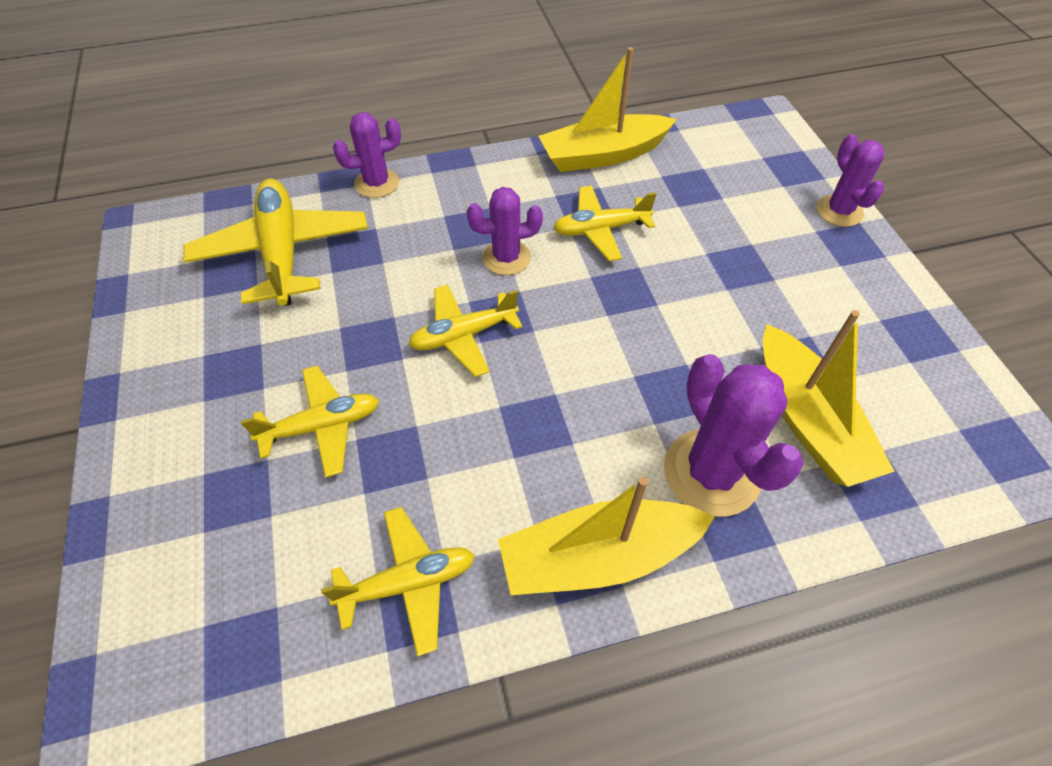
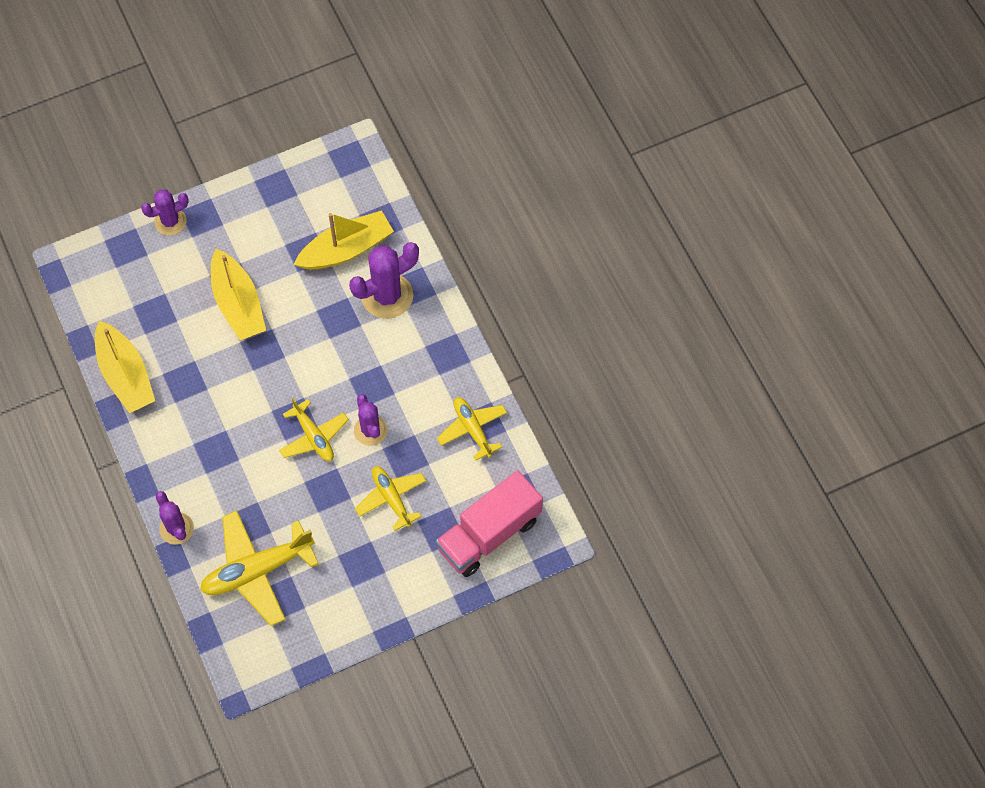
camera: 100 degrees left, 10 degrees up
(188, 577) = (489, 534): none -> pink truck
(506, 258) = (243, 424): purple cactus -> purple cactus (370, 430)
(598, 556) = (443, 345): yellow boat -> yellow boat (238, 304)
(600, 230) = (208, 368): yellow plane -> none

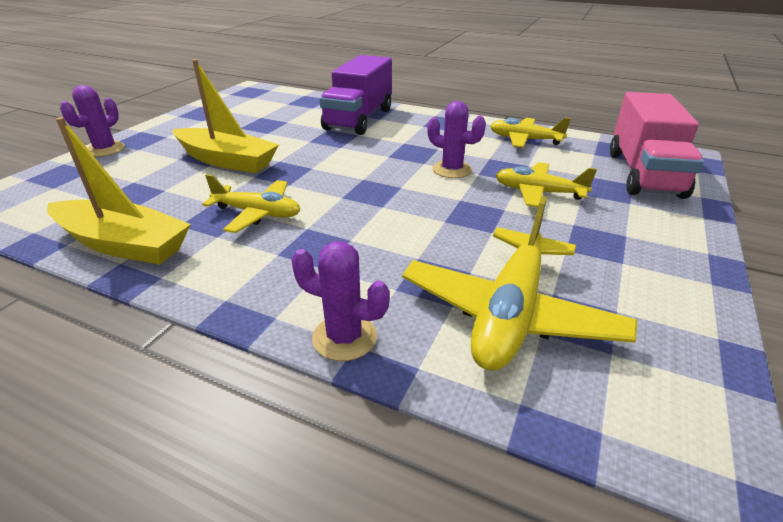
camera: 40 degrees left, 30 degrees down
(313, 436) = (408, 193): yellow plane -> yellow plane (257, 213)
(346, 249) = (297, 115): yellow boat -> none
(387, 296) = (359, 119): purple cactus -> purple truck

